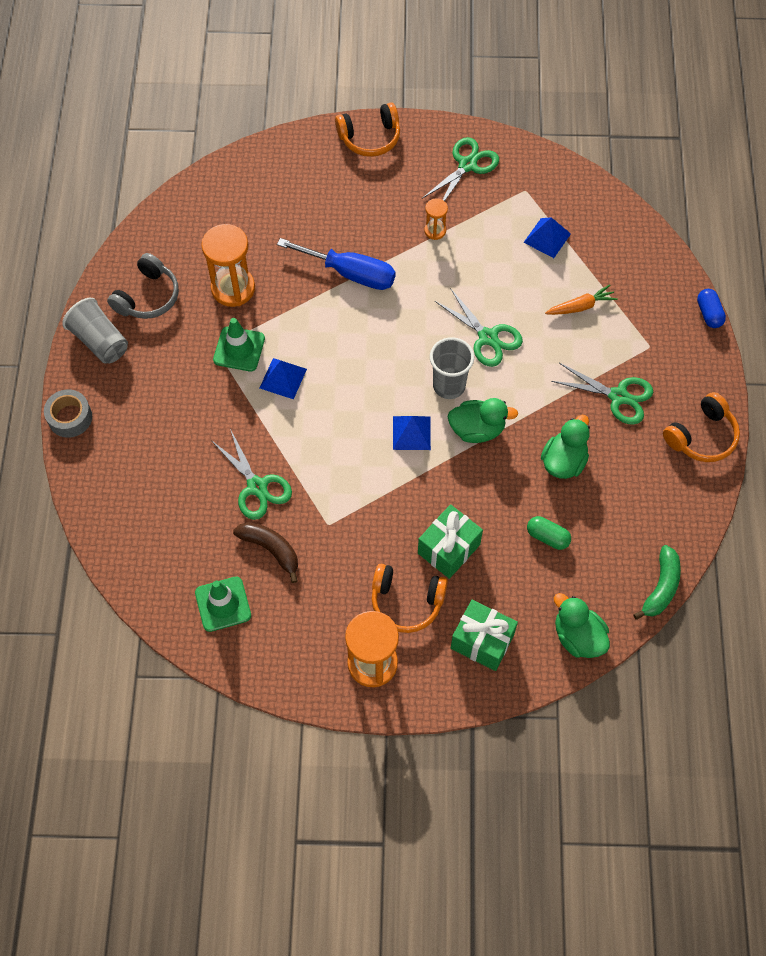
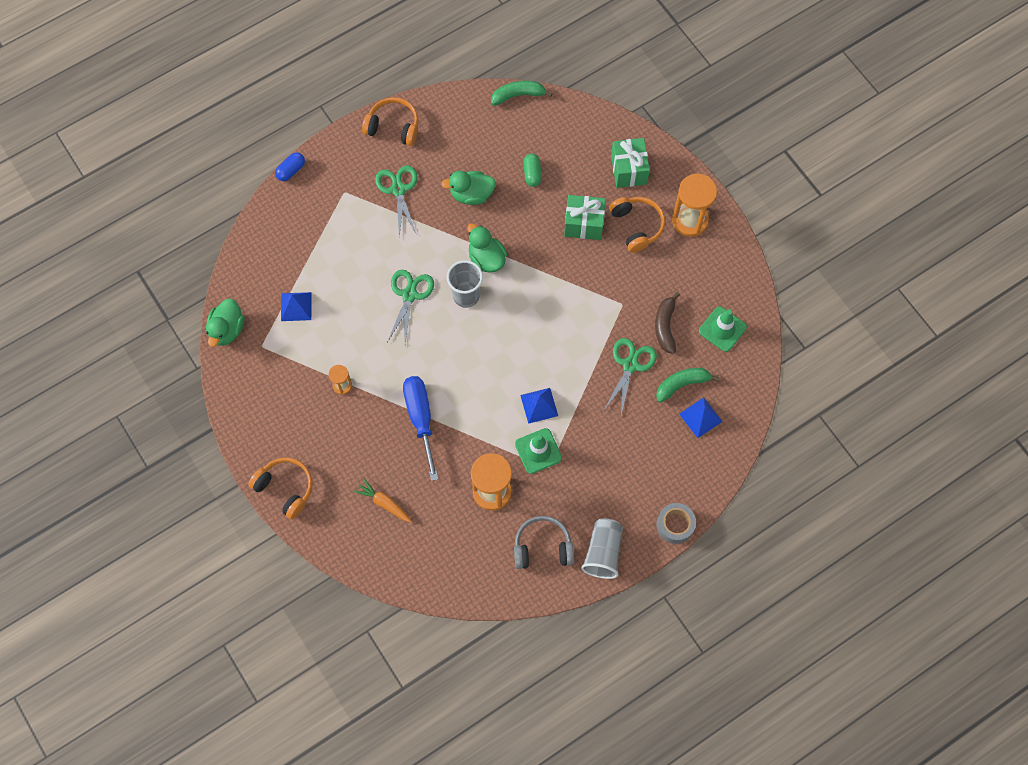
camera: 125 degrees left, 5 degrees up
(197, 521) = (682, 384): none -> green banana
(411, 433) = (519, 296): blue pyramid -> blue pyramid (700, 417)
(467, 165) = (264, 400): green scissors -> none
(578, 636) = (585, 121): green duck -> green duck (227, 330)
(580, 306) = (341, 251): orange carrot -> orange carrot (384, 503)

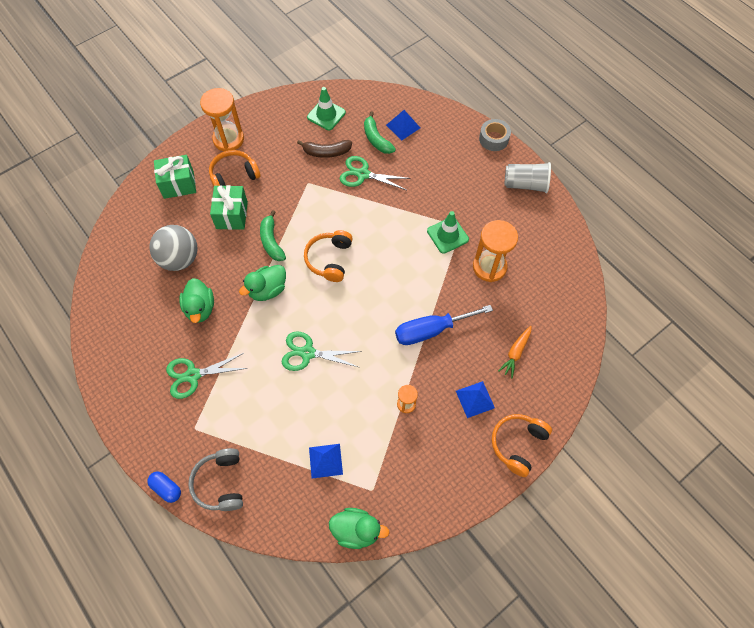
camera: 95 degrees left, 5 degrees down
(393, 126) = (119, 388): orange headphones -> orange headphones (329, 259)
(466, 296) = (306, 303): grey cup -> none
(518, 95) = (93, 277): green banana -> green banana (271, 241)
(532, 174) = (179, 259): green capsule -> grey ball
(539, 405) = (406, 237): blue pyramid -> blue pyramid (475, 399)
(542, 547) = (530, 226): grey headphones -> grey headphones (220, 483)

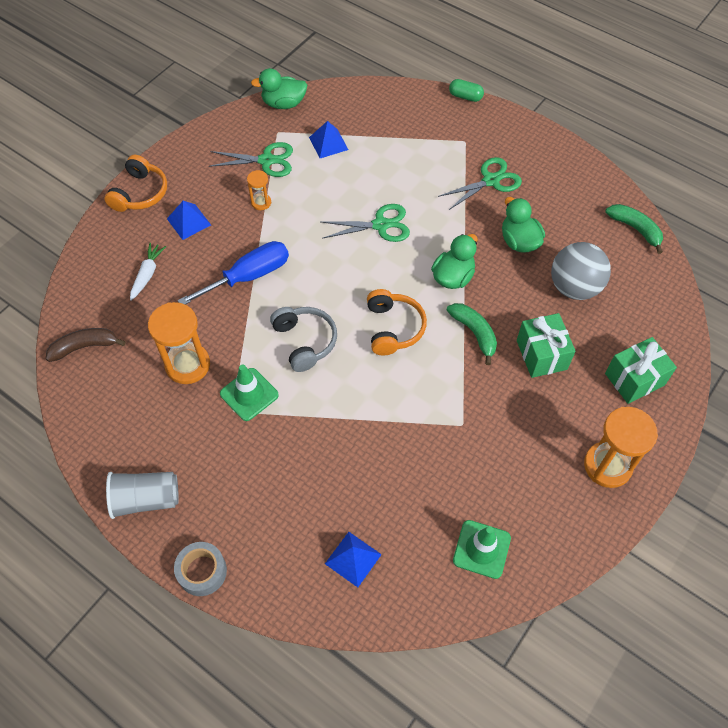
camera: 165 degrees right, 5 degrees down
(166, 488) = (465, 97): blue capsule -> green capsule
(220, 483) = (419, 109): grey headphones -> grey headphones (305, 341)
(234, 176) = (568, 410): orange headphones -> none
(326, 152) = (455, 480): brown banana -> brown banana (85, 347)
(363, 174) = (389, 457): green scissors -> green scissors (266, 160)
(376, 139) = (388, 523): green banana -> green banana (635, 229)
(515, 353) = (147, 274): orange carrot -> white carrot

